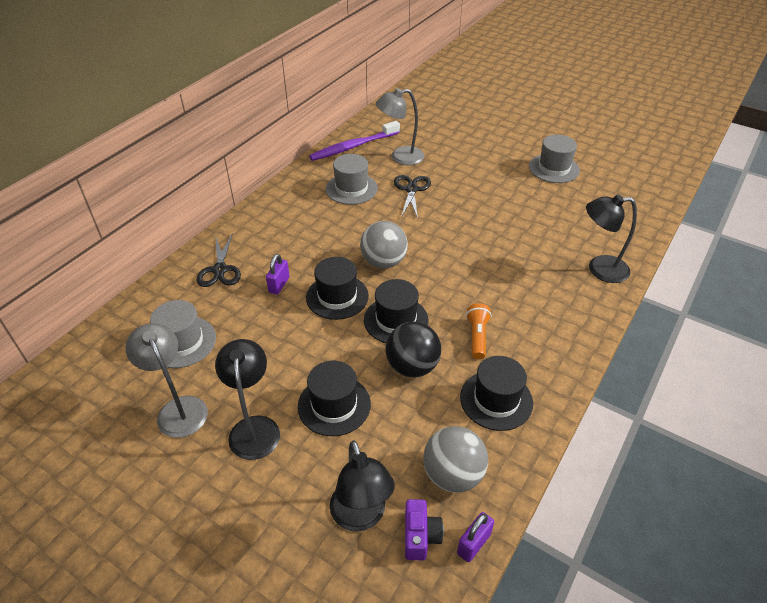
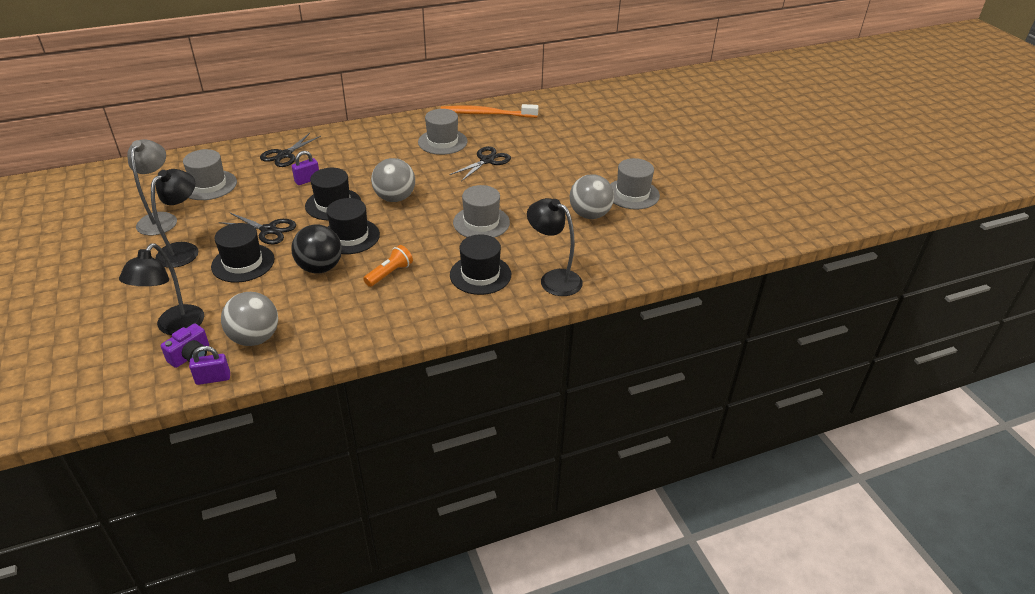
camera: 35 degrees right, 5 degrees down
(311, 356) = (268, 230): none -> black scissors
(353, 146) = (487, 114): purple toothbrush -> orange toothbrush
(400, 157) = (512, 135): grey lamp -> none
(483, 248) = (481, 222): none -> grey hat
(496, 400) = (344, 315): black hat -> black hat (480, 275)
(549, 200) = (590, 215): none -> grey ball

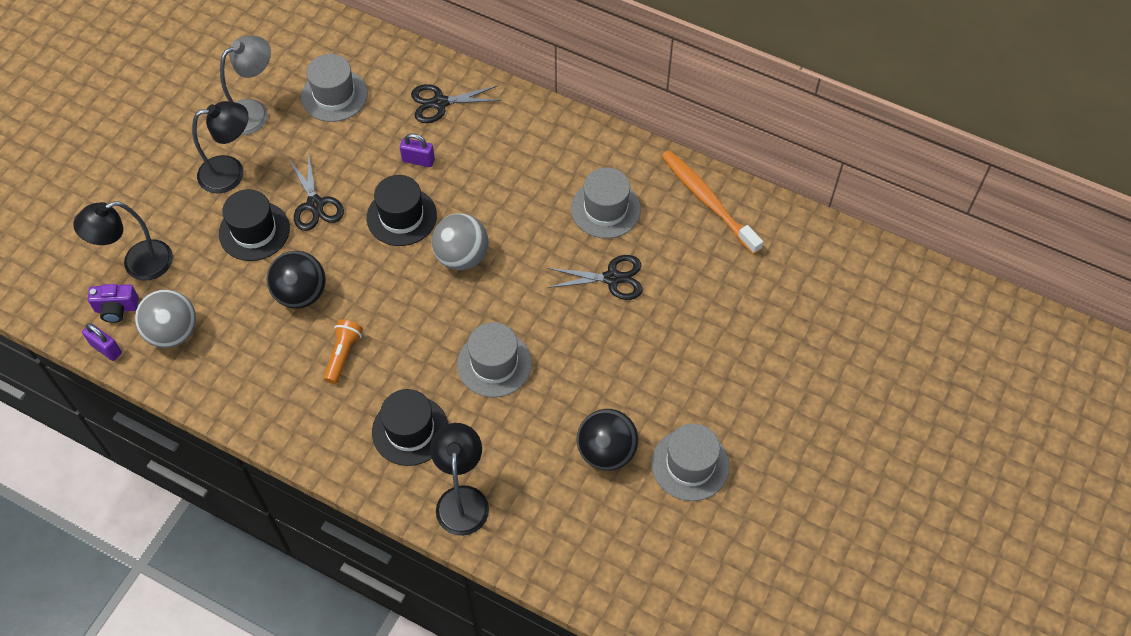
camera: 50 degrees right, 20 degrees up
(350, 236) = (367, 275): black hat -> none
(389, 273) = (343, 355): orange flashlight -> orange flashlight turned 75 degrees counterclockwise
(590, 215) = (606, 451): grey ball -> black ball

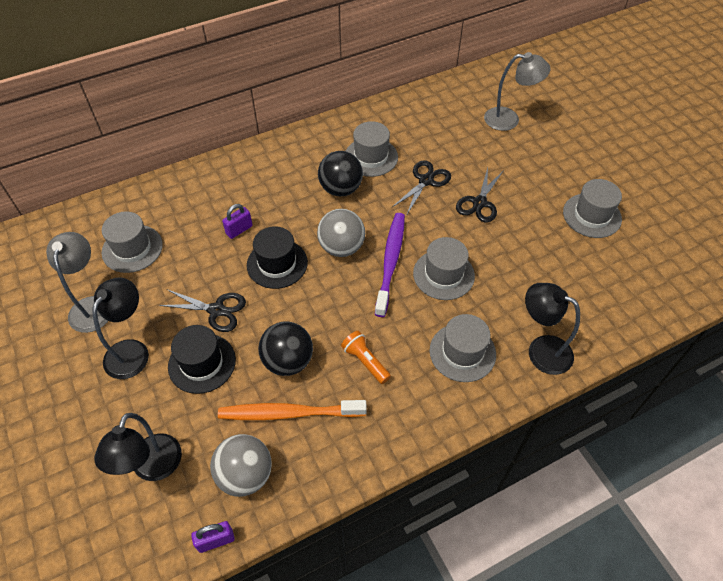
camera: 55 degrees left, 5 degrees down
(116, 308) = (182, 509): purple camera -> none
(410, 430) = (462, 352): black hat -> grey hat
(440, 103) = (204, 194): black scissors -> black scissors (479, 203)
(475, 309) = (390, 262): none -> purple toothbrush
(606, 451) = (555, 251): black ball -> black ball (341, 189)
(708, 201) = (408, 110): orange toothbrush -> orange toothbrush (289, 413)
(781, 308) = (509, 119): none -> grey lamp

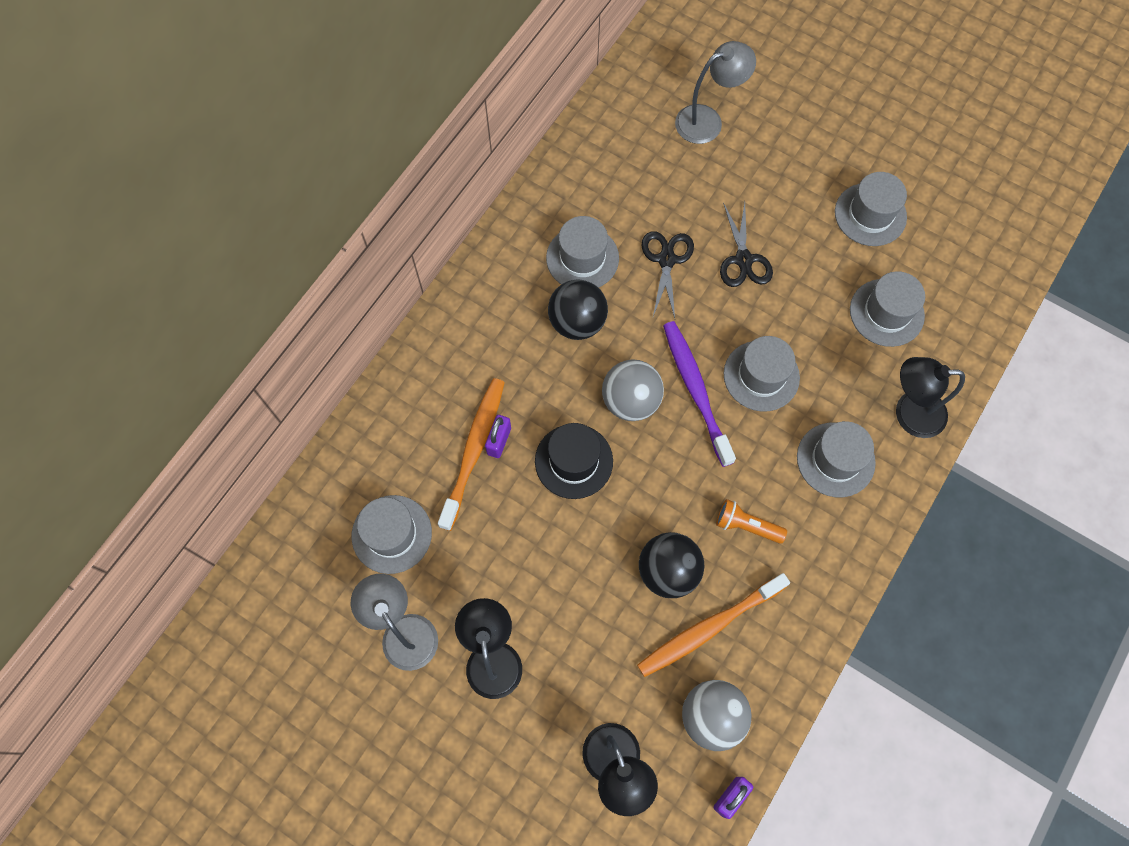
camera: 30 degrees left, 15 degrees up
(202, 363) = (579, 626): black hat -> none
(216, 310) = (549, 556): black scissors -> none
(219, 228) = (474, 451): none -> orange toothbrush
(565, 278) = (886, 312): none -> grey hat

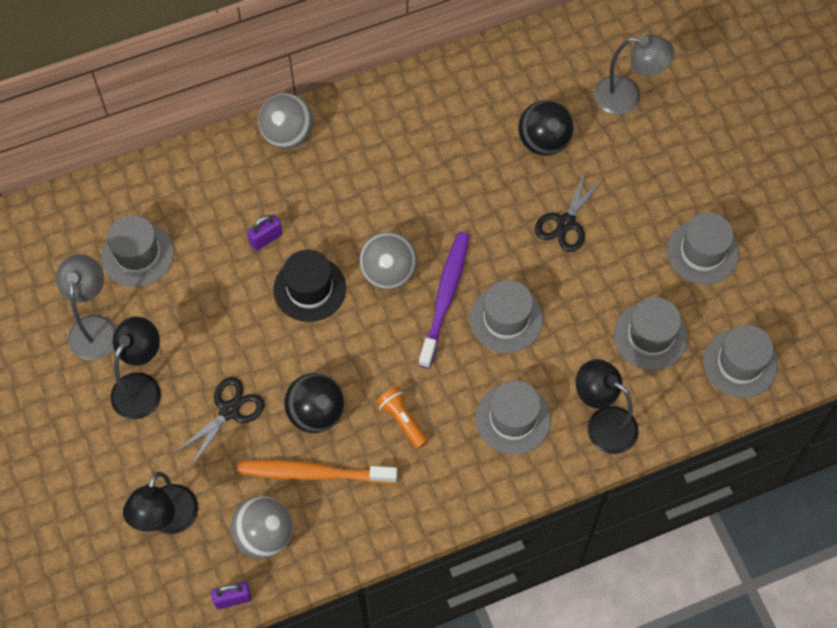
camera: 35 degrees right, 5 degrees down
(444, 333) = (288, 135): none -> grey ball
(474, 451) = (242, 234): orange toothbrush -> none
(577, 322) = (394, 189): black ball -> black ball (543, 141)
(582, 258) = (437, 143): grey hat -> grey hat (740, 363)
(666, 260) = (503, 185): black scissors -> black scissors (229, 411)

